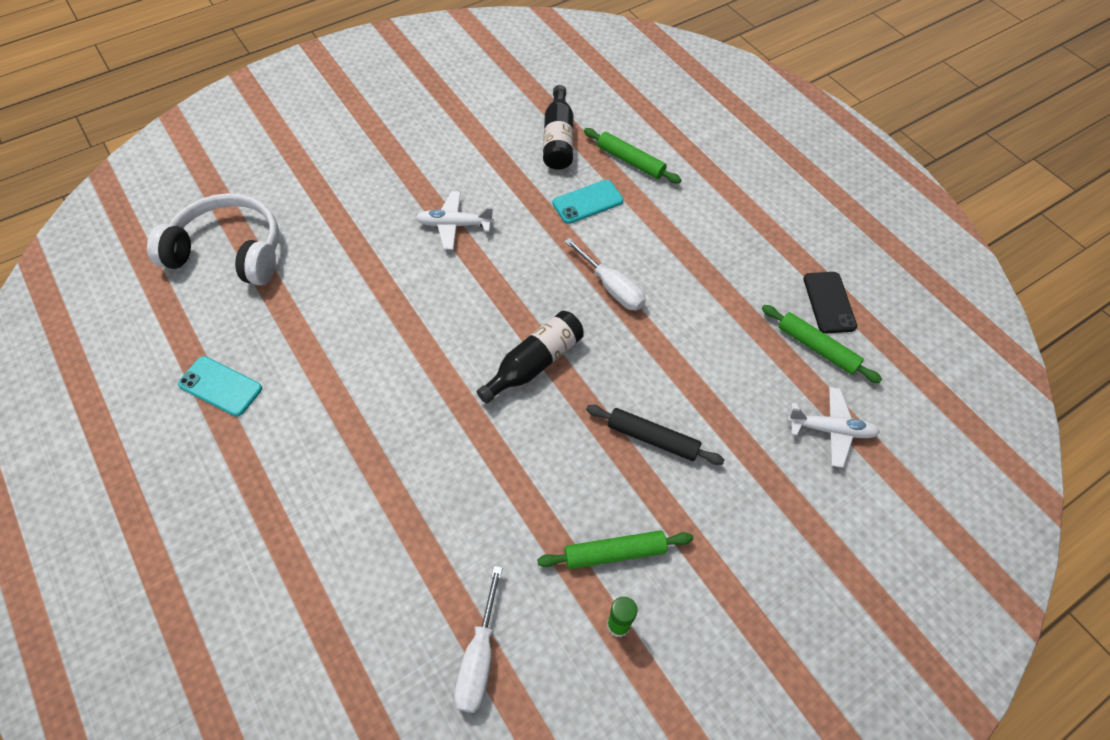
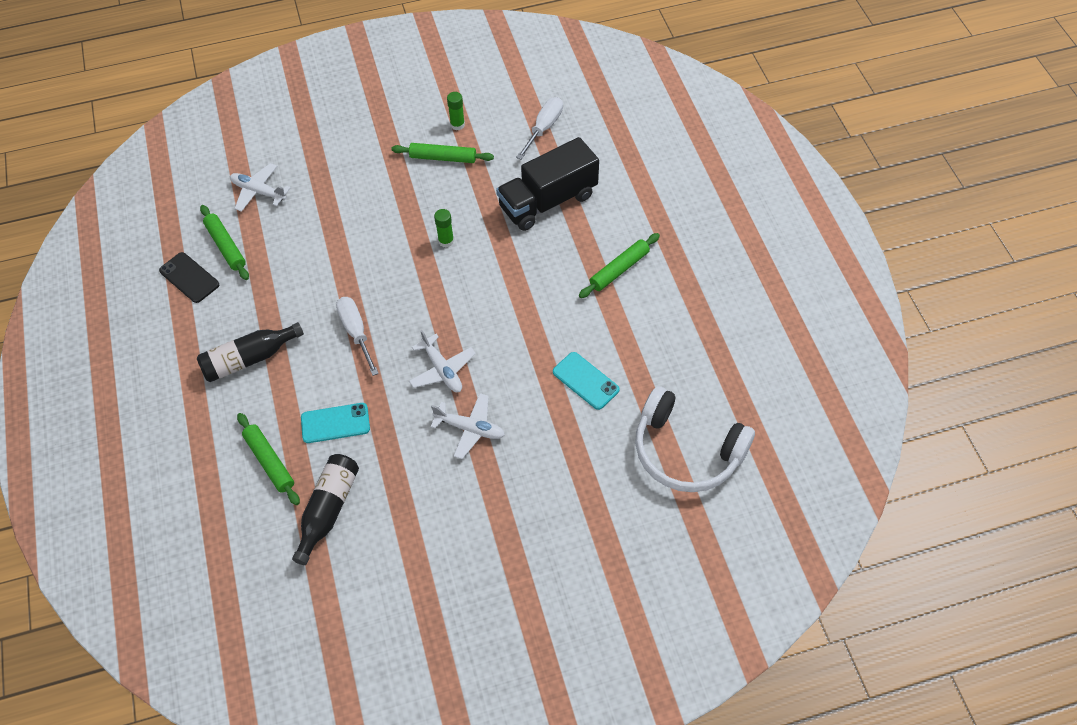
camera: 160 degrees left, 0 degrees up
(220, 386) = (695, 324): turquoise phone -> turquoise phone (585, 381)
(323, 435) = (619, 269): none -> green rolling pin
(439, 517) = (548, 201): none -> black truck
(502, 271) = (442, 370): none -> white plane
(534, 363) = (446, 285): black bottle -> black bottle (249, 359)
(557, 420) = (446, 241): none -> green glue stick
(653, 439) = (384, 214): black rolling pin -> none
(829, 302) = (189, 278): black phone -> black phone turned 60 degrees counterclockwise

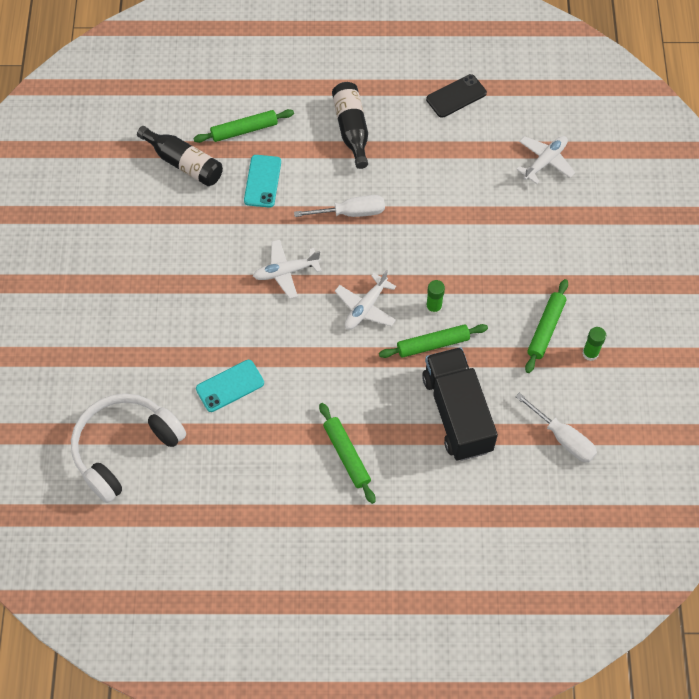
camera: 105 degrees right, 5 degrees up
(226, 246) = (484, 127): green rolling pin -> green rolling pin (433, 344)
(470, 429) = (217, 280): white plane -> white plane (365, 307)

